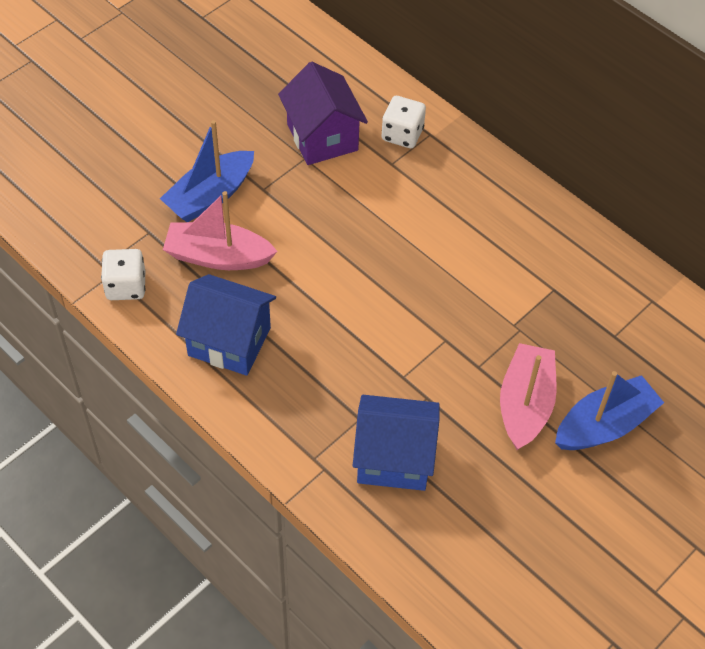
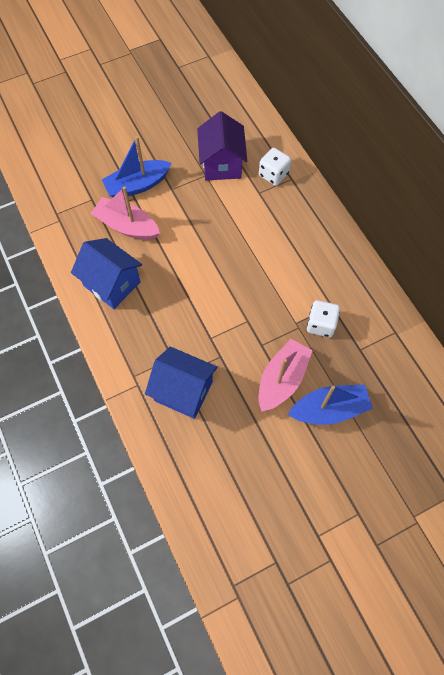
camera: 20 degrees right, 10 degrees up
(126, 286) = (64, 230): white dice -> white dice (321, 324)

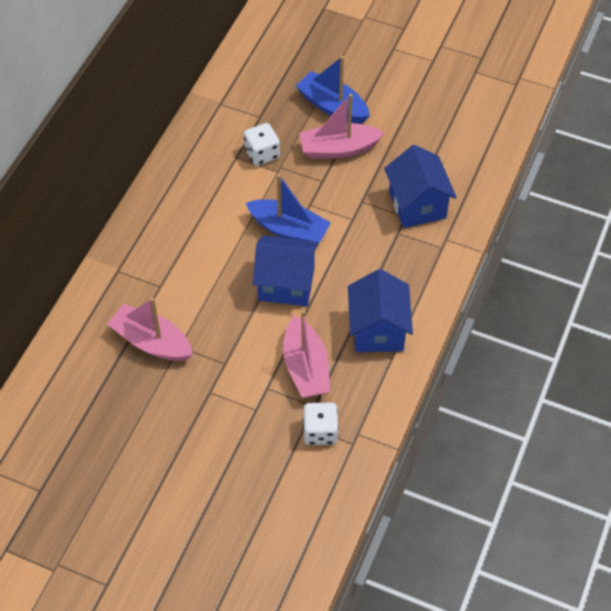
camera: 130 degrees left, 10 degrees down
(137, 185) = (249, 397): blue boat -> blue boat (289, 230)
(195, 259) = (286, 284): none -> blue house
(222, 164) = (152, 342): purple house -> pink boat
(273, 174) = (125, 288): white dice -> white dice (320, 432)

